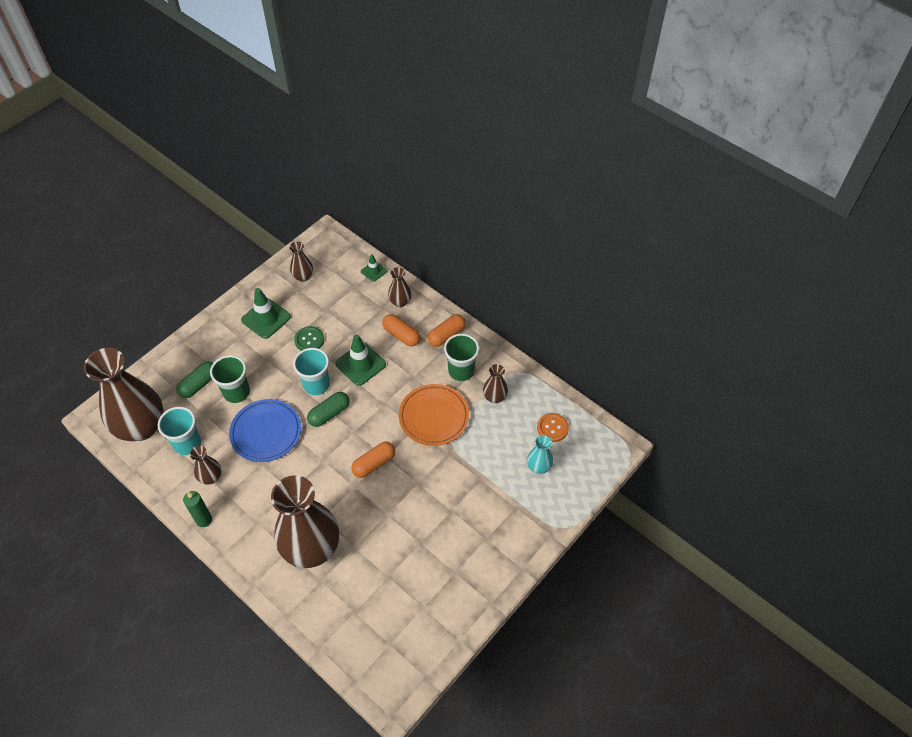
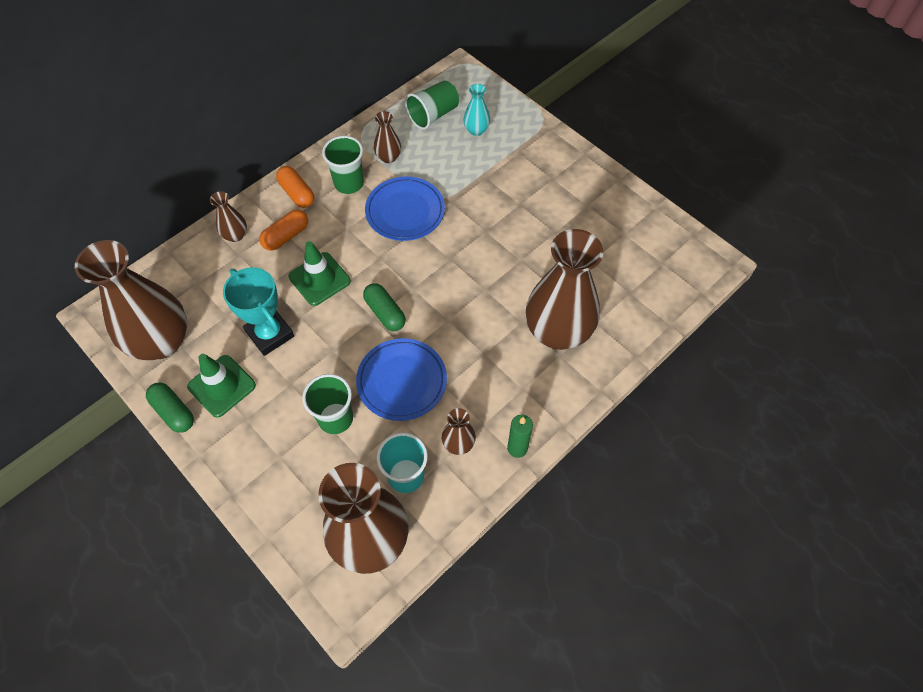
camera: 85 degrees left, 5 degrees up
(199, 384) = (313, 467): green capsule -> green capsule (173, 412)
(303, 276) = (161, 341): brown vase -> brown vase, size x2.28
(309, 340) = (270, 334): green button -> turquoise trophy
(316, 385) = (341, 326): turquoise cup -> none
(373, 271) = (178, 261): green traffic cone -> none
(374, 464) = (458, 269): orange capsule -> none
(434, 417) = (405, 212): orange plate -> blue plate
(552, 428) = (433, 115): orange button -> green cup

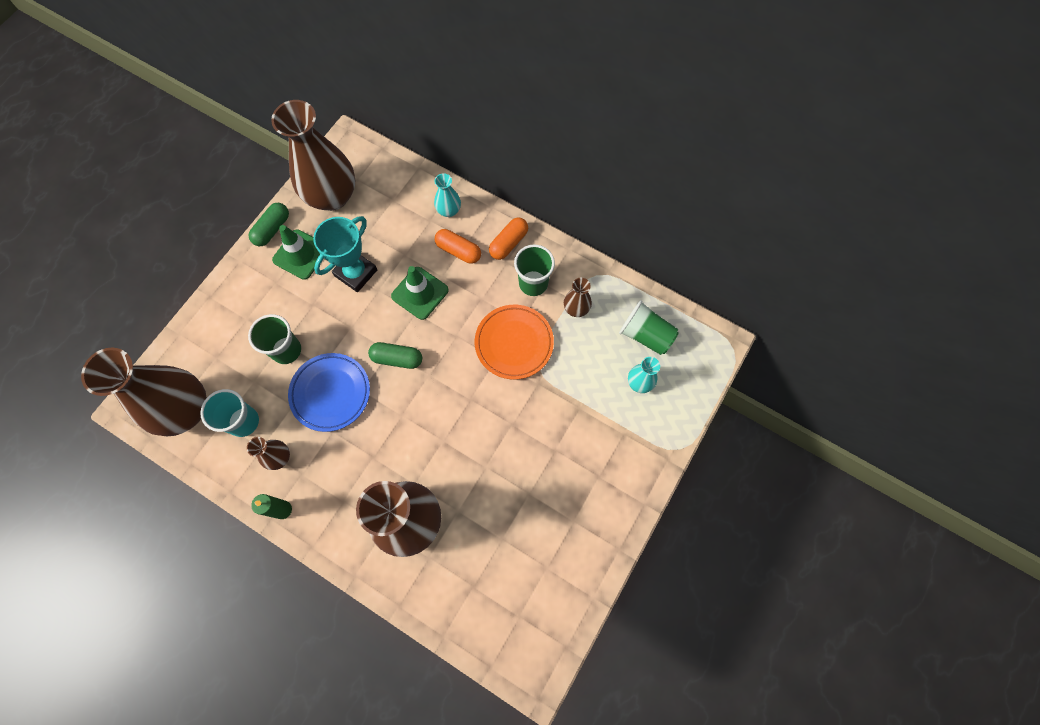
camera: 75 degrees right, 10 degrees up
(235, 235) = (449, 210): brown vase -> turquoise vase
(385, 313) = (397, 359): green capsule -> green capsule turned 60 degrees clockwise
(405, 212) = (514, 343): blue plate -> orange plate

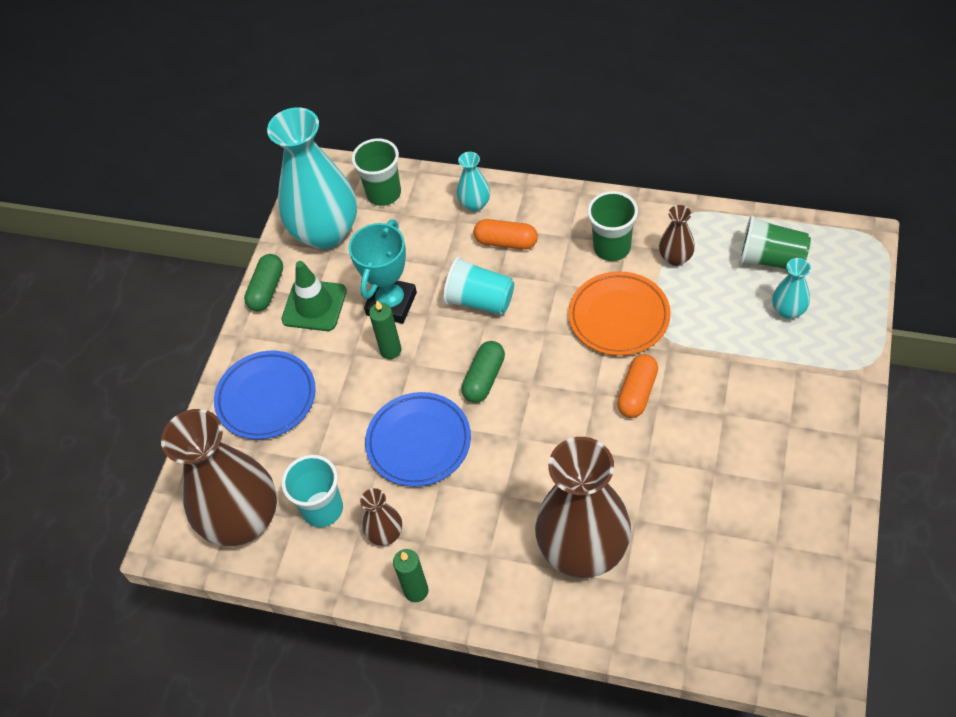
camera: 10 degrees left, 15 degrees down
(238, 318) = (266, 398): none -> blue plate
(286, 350) = (342, 413): green cup -> green cup (383, 193)
(332, 196) = (326, 232): brown vase -> turquoise vase
(340, 311) = (390, 350): none -> green candle
(397, 359) = (484, 378): green capsule -> green capsule turned 60 degrees counterclockwise
(420, 293) = (480, 300): green traffic cone -> turquoise cup
(508, 243) = (562, 216): orange capsule -> orange capsule (637, 393)

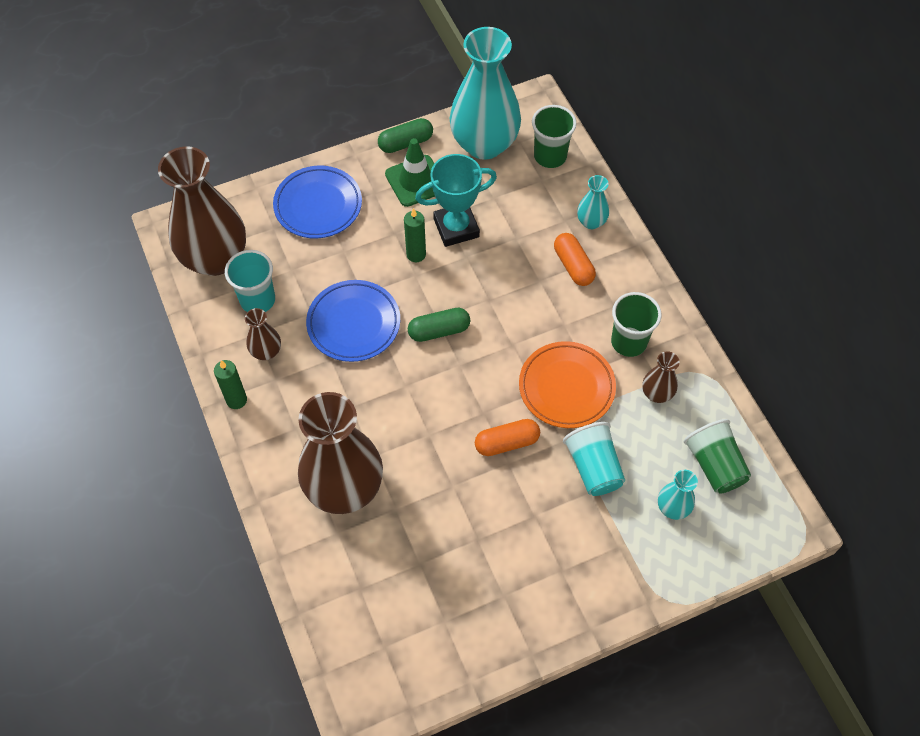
camera: 45 degrees right, 5 degrees up
(480, 300) = (505, 283): turquoise cup -> turquoise cup (593, 467)

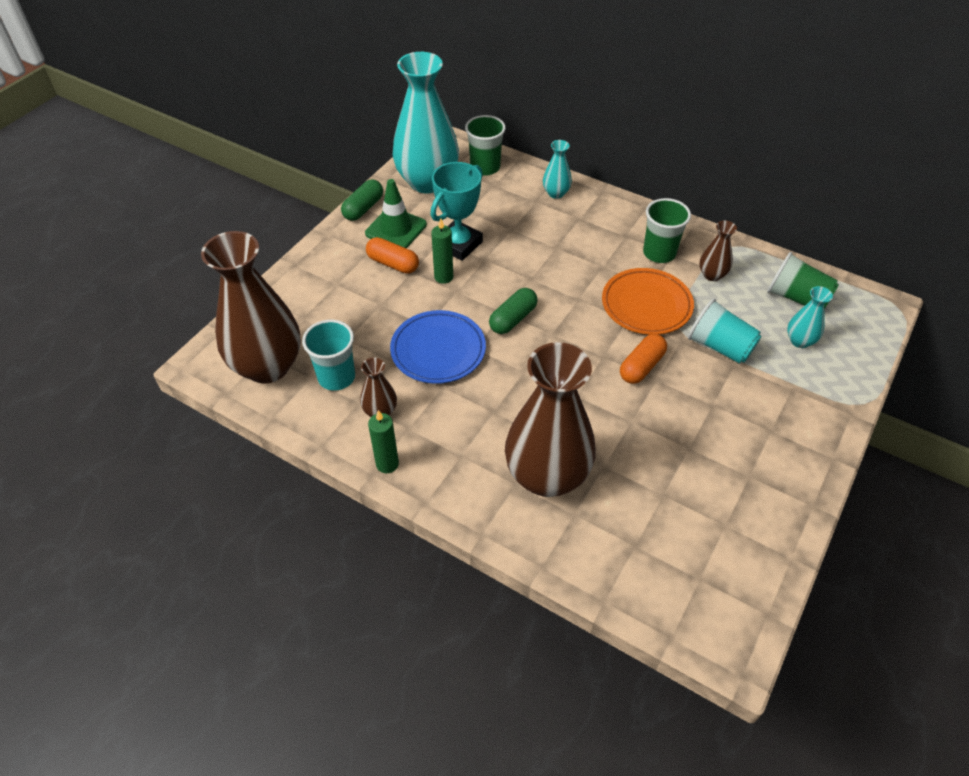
camera: 35 degrees left, 10 degrees down
(318, 205) = (328, 283): blue plate -> none
(573, 266) = (571, 226): orange capsule -> orange capsule (393, 264)

